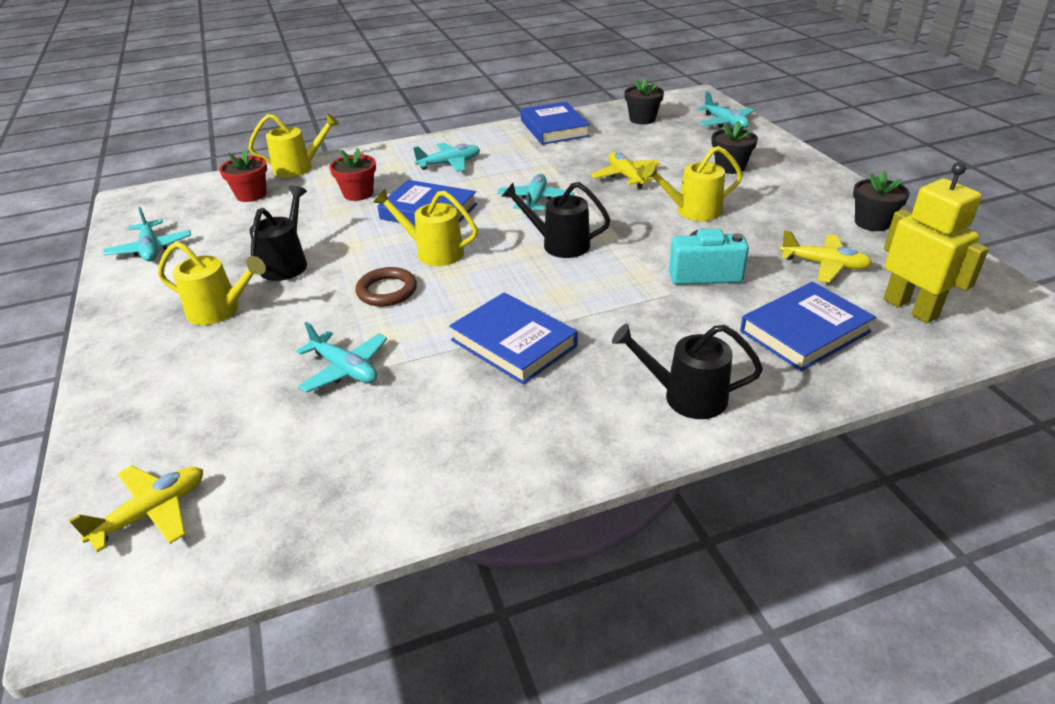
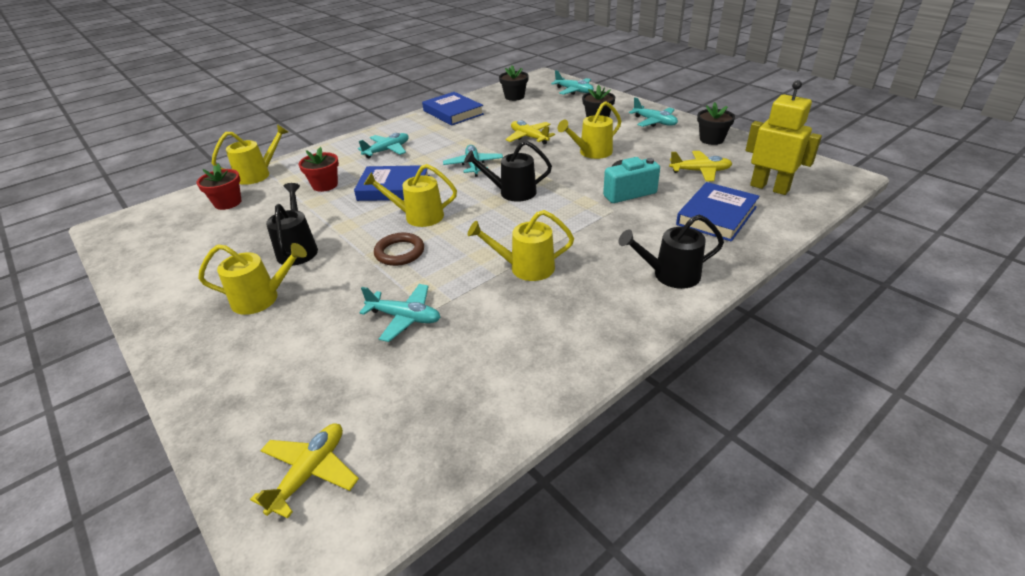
camera: 20 degrees left, 0 degrees up
(150, 249) = (159, 263): turquoise plane -> turquoise plane (654, 122)
(513, 343) = (525, 268): blue book -> yellow watering can

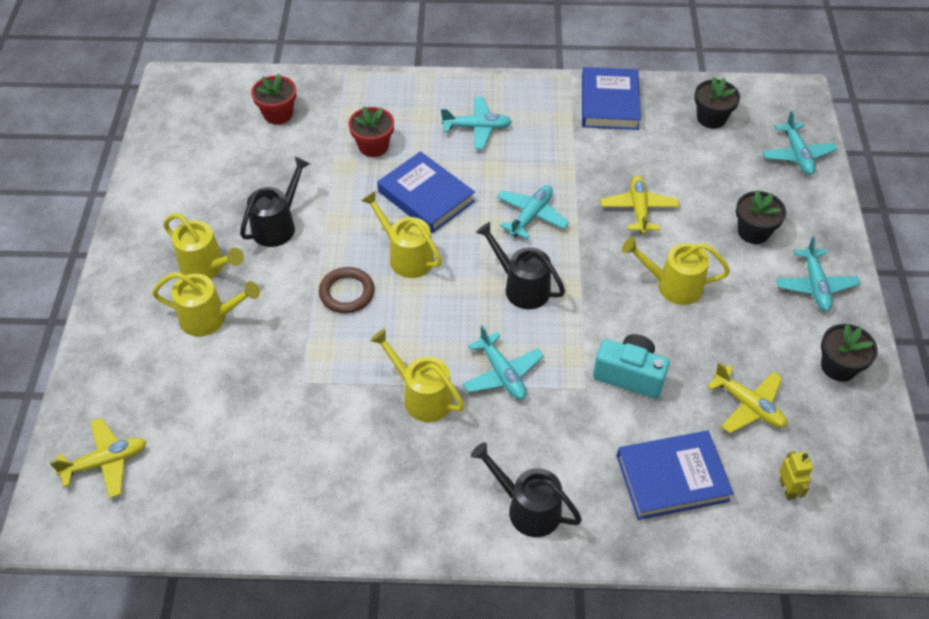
camera: 40 degrees right, 15 degrees up
(258, 174) = (334, 85): yellow watering can -> yellow watering can (210, 318)
(404, 317) = (280, 373): turquoise plane -> turquoise plane (502, 373)
(769, 188) = (787, 488): yellow robot -> yellow robot, size x0.48

